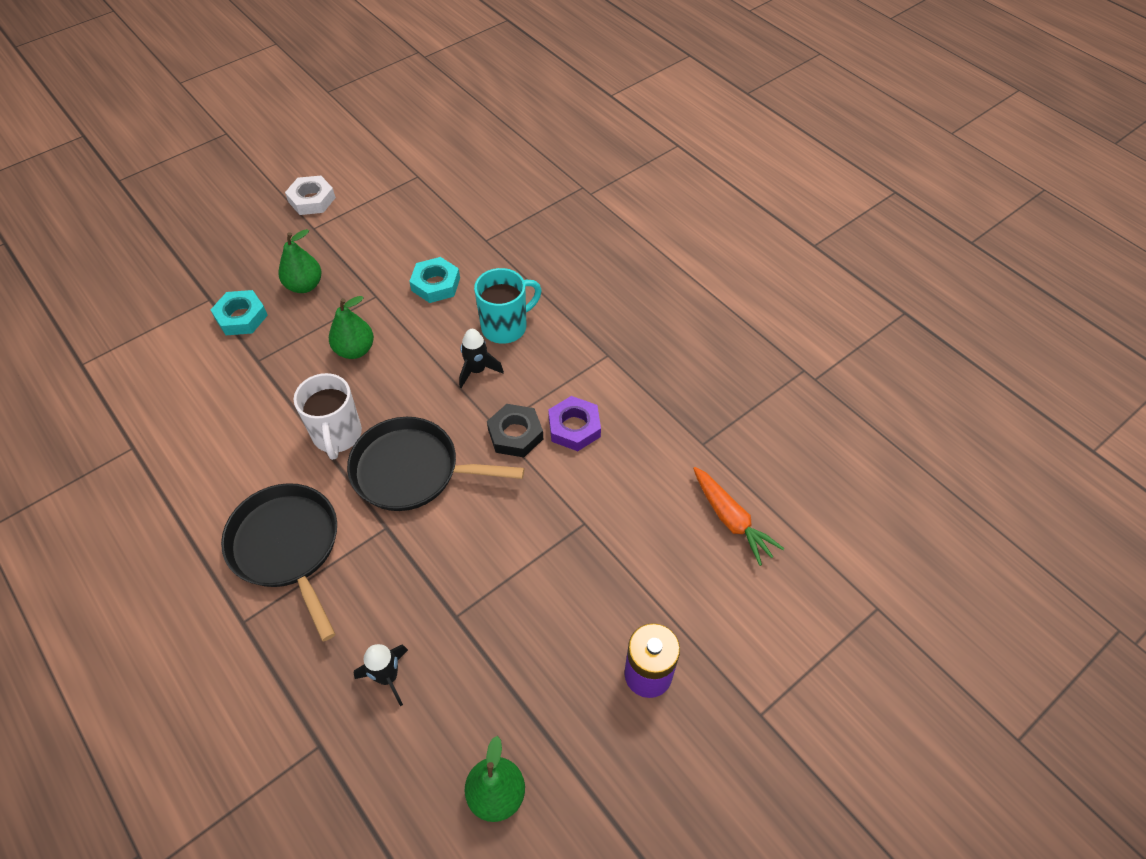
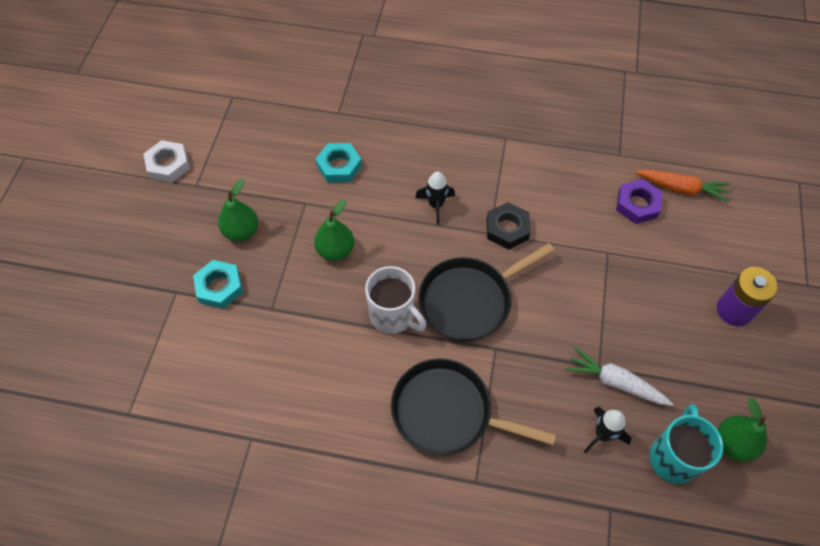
camera: 40 degrees left, 5 degrees up
(453, 642) = (615, 382): none -> white carrot
(506, 327) = (421, 163): turquoise mug -> turquoise mug (673, 457)
(574, 427) = (537, 198): purple nut -> purple nut (637, 204)

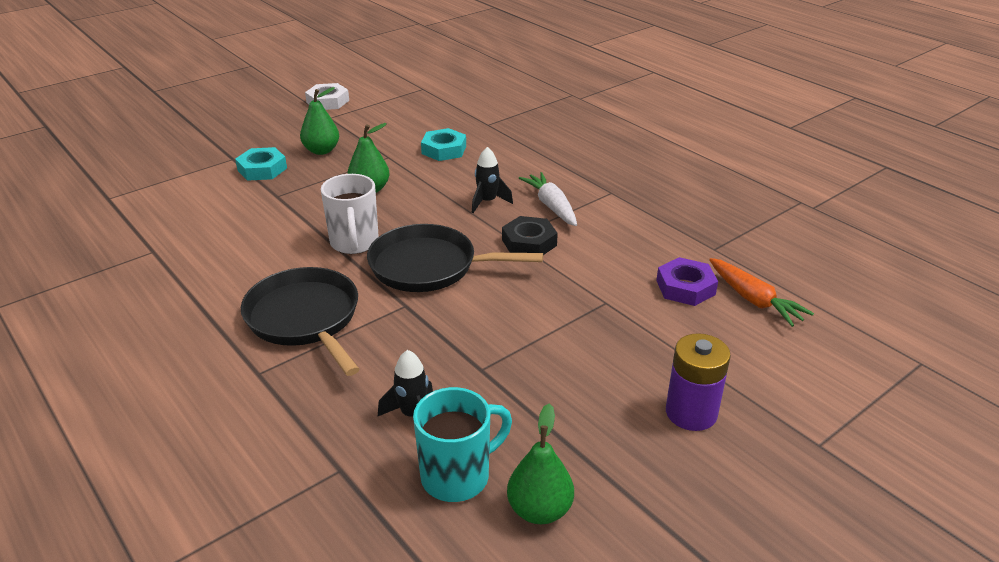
camera: 40 degrees right, 25 degrees down
(615, 382) = (480, 388): white carrot -> white carrot (551, 206)

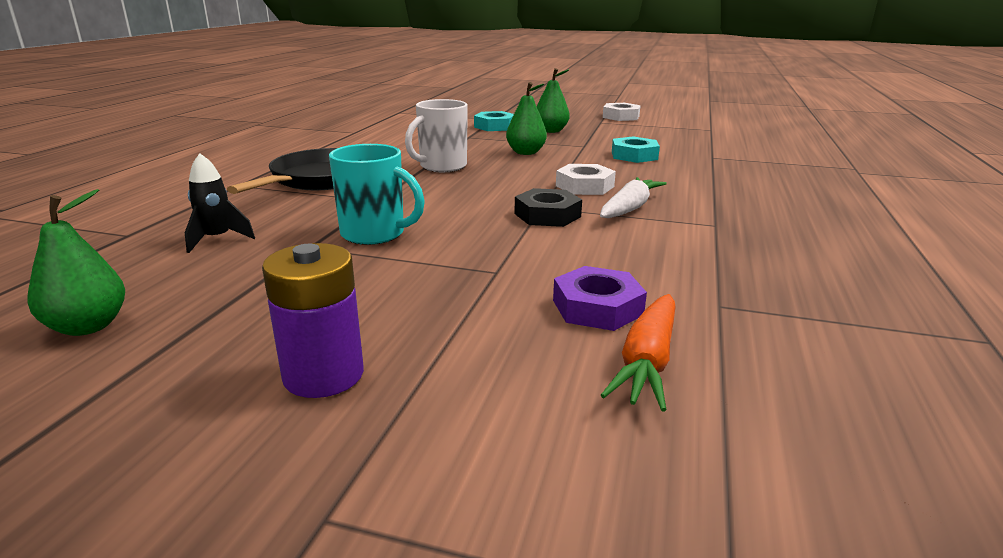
camera: 55 degrees right, 10 degrees down
(429, 266) = (446, 193): black pan -> none
(457, 476) = (133, 277): turquoise mug -> turquoise mug (375, 234)
(487, 202) = (584, 186): black rocket -> white nut

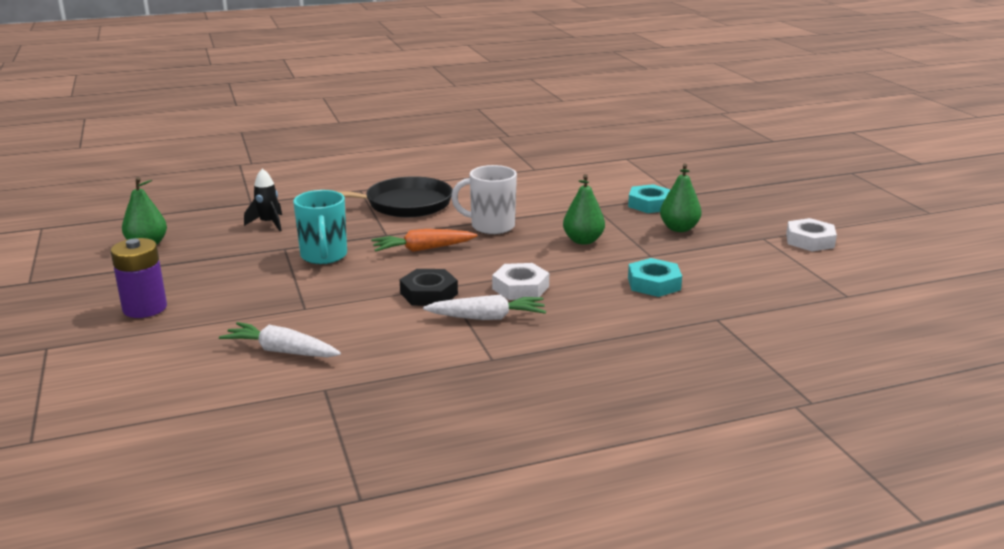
camera: 55 degrees right, 0 degrees up
(597, 307) = (281, 351): purple nut -> white carrot
(647, 362) = (222, 382): orange carrot -> orange carrot (423, 249)

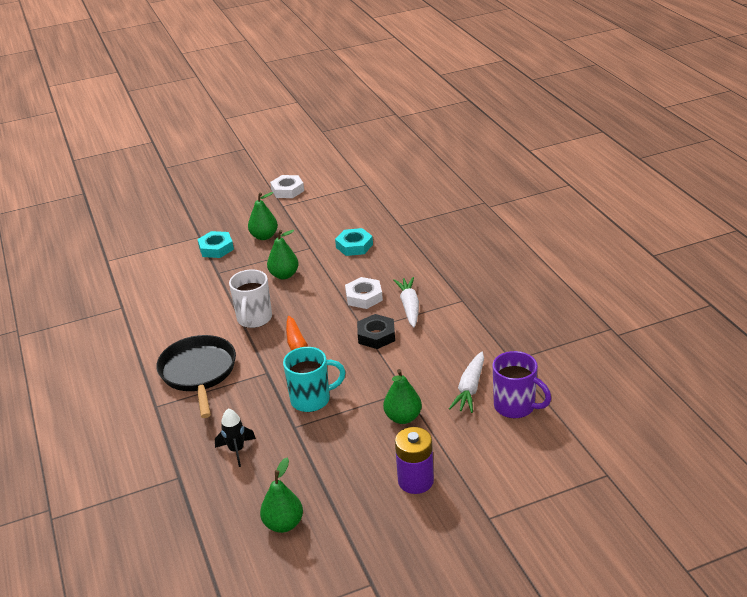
camera: 90 degrees left, 10 degrees up
(221, 382) = (516, 406): none -> purple mug
(256, 305) = (403, 417): none -> green pear

